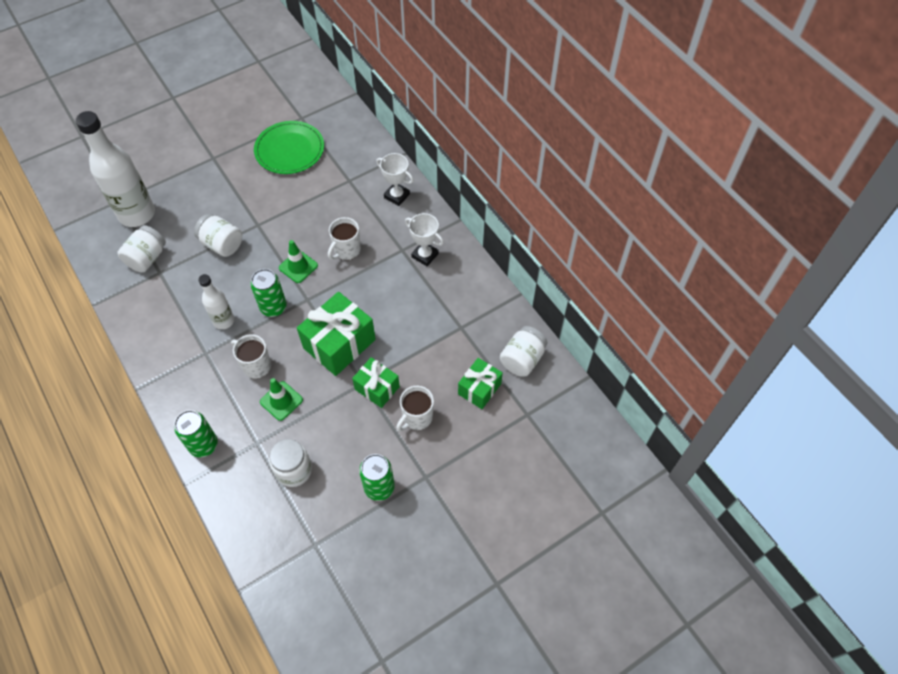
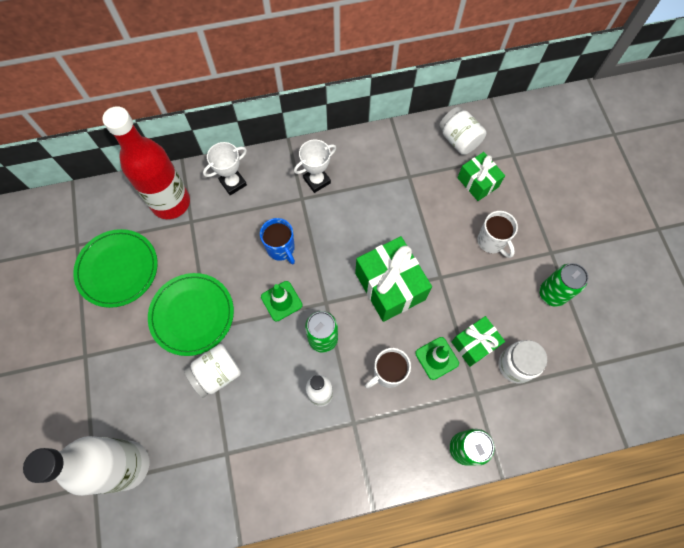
camera: 70 degrees left, 10 degrees up
(147, 258) = (199, 464): white jar -> none
(266, 210) = (192, 315): none -> green plate
(346, 251) = (281, 249): white mug -> blue mug
(361, 161) = (171, 202): none -> red bottle
(377, 388) = (450, 266): green gift -> green gift (474, 344)

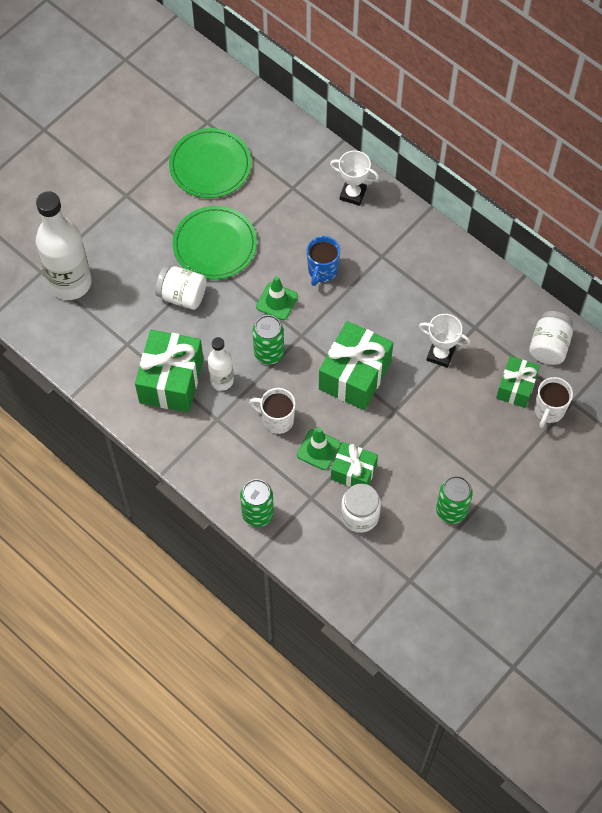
camera: 55 degrees right, 5 degrees down
(171, 202) = (297, 161): red bottle -> none
(290, 438) = (171, 381): none -> green gift
(317, 180) = (408, 256): white trophy -> white trophy (440, 354)
(491, 242) = (463, 433): white mug -> white mug (548, 411)

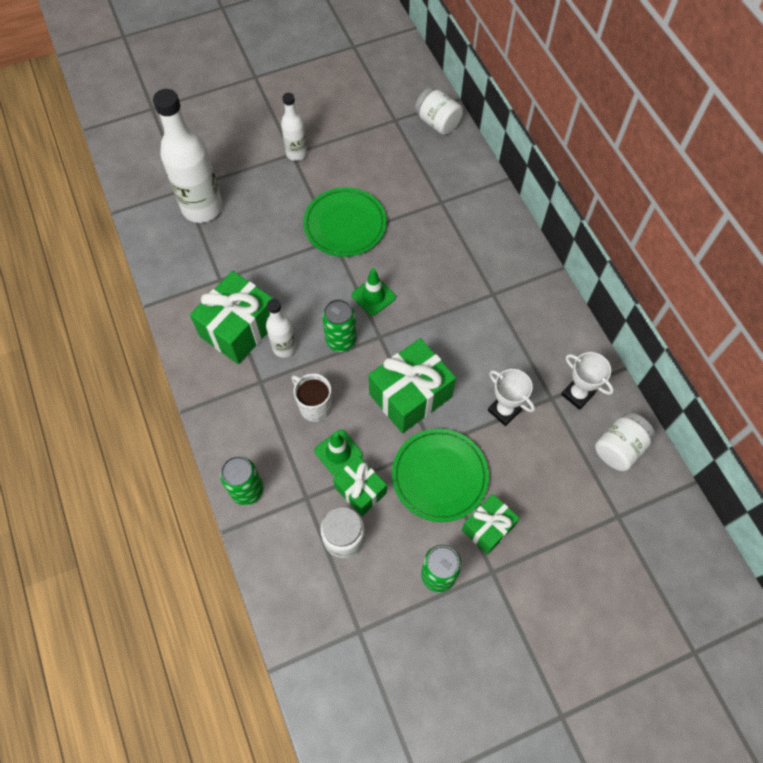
camera: 25 degrees right, 0 degrees up
(130, 193) = (296, 153): none -> white bottle
(182, 295) = (291, 257): white jar -> white jar (437, 123)
(210, 165) = (378, 156): green plate -> green plate (439, 476)
(322, 271) = (430, 285): blue mug -> none
(353, 194) = (493, 228): white trophy -> white trophy (577, 394)
(516, 387) = (565, 476): green gift -> green gift (488, 528)
(548, 411) = (589, 515): white mug -> none

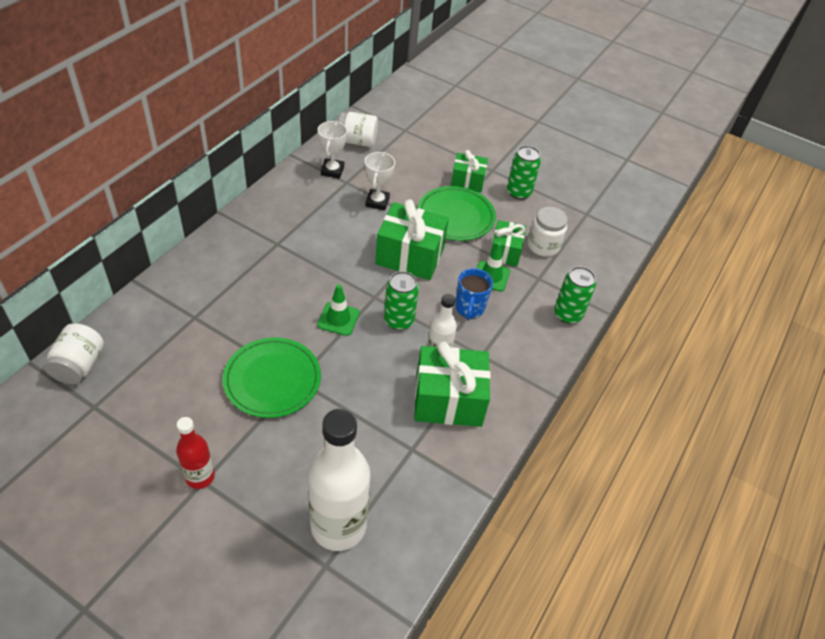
camera: 130 degrees left, 15 degrees down
(296, 153) = (200, 477): white bottle -> red bottle
(314, 406) = (469, 308): white mug -> blue mug

